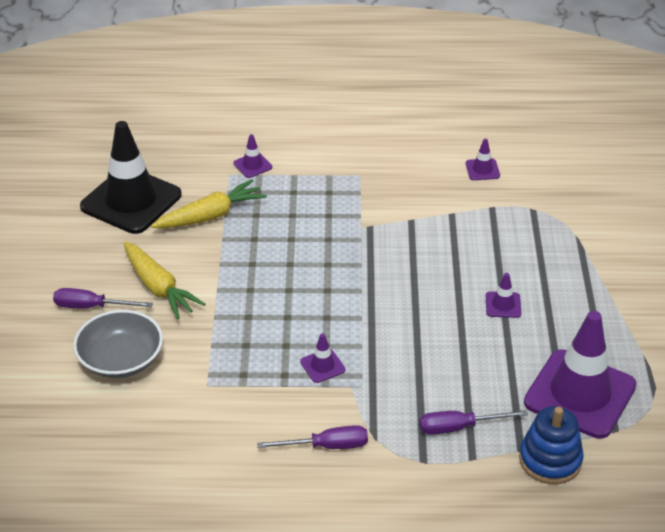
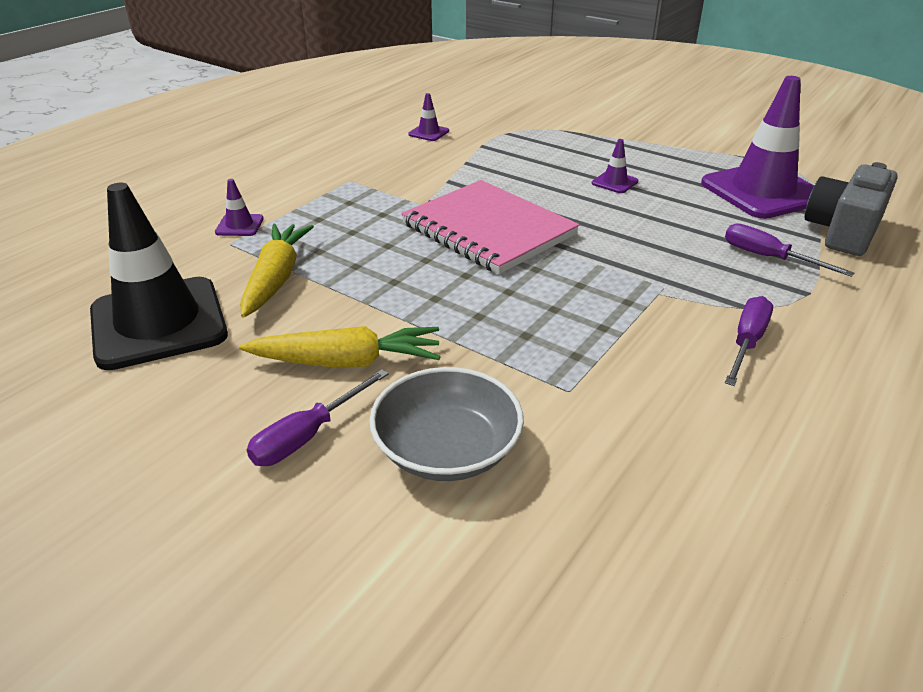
camera: 55 degrees left, 5 degrees down
(322, 366) = (610, 298): purple traffic cone -> none
(357, 273) = (488, 230): none -> pink notebook
(459, 427) = (768, 257): purple screwdriver -> purple screwdriver turned 105 degrees clockwise
(550, 460) = (842, 231): blue stacking toy -> grey camera

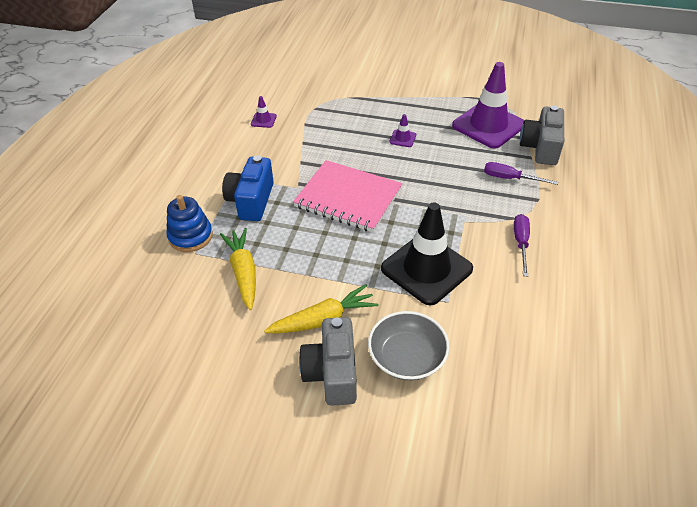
camera: 20 degrees left, 10 degrees up
(158, 323) = (195, 326): black traffic cone -> black traffic cone (426, 269)
(239, 225) = (190, 236): purple traffic cone -> blue stacking toy
(307, 436) = (332, 373): purple screwdriver -> grey camera
(349, 206) = (251, 201): none -> blue camera

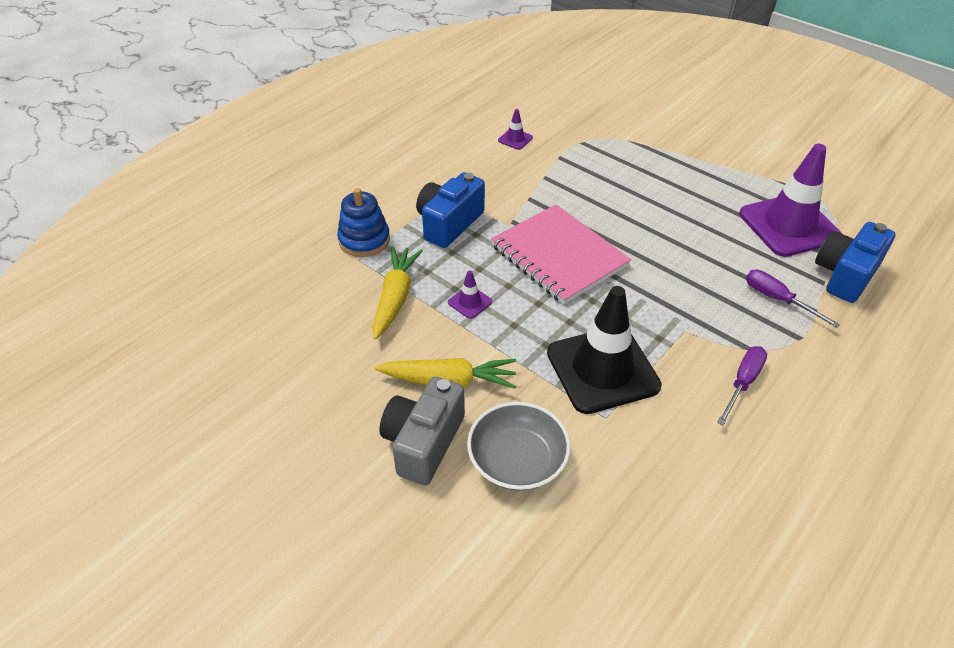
camera: 25 degrees right, 0 degrees up
(402, 138) = (666, 208): purple traffic cone -> purple traffic cone (470, 302)
(540, 148) = (845, 275): grey camera -> blue camera

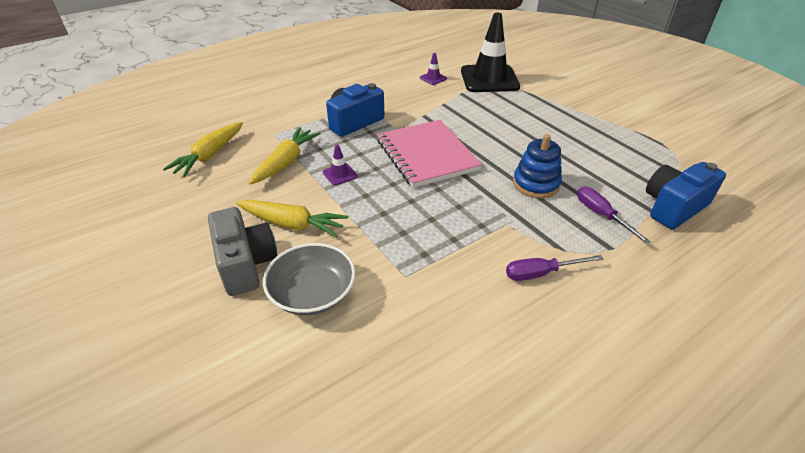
camera: 15 degrees right, 5 degrees down
(292, 306) = (209, 155): none -> yellow carrot
(364, 240) = (286, 123): blue stacking toy -> blue stacking toy (536, 184)
(423, 442) = (246, 264): grey camera -> grey camera turned 120 degrees clockwise
(602, 369) = (421, 239): black traffic cone -> black traffic cone (489, 79)
(742, 383) = (541, 273): purple screwdriver -> purple screwdriver turned 150 degrees counterclockwise
(789, 225) = (634, 163): purple traffic cone -> none

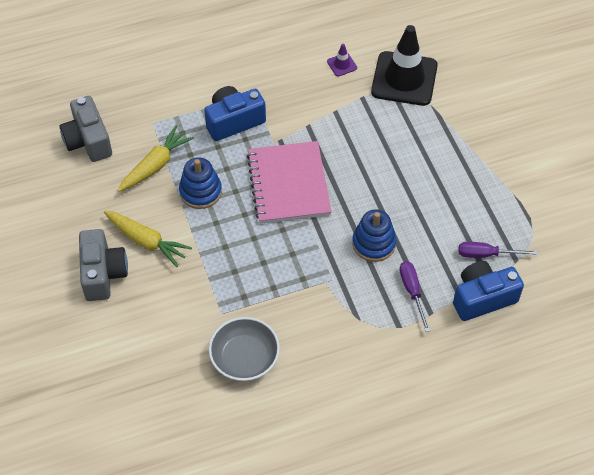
camera: 15 degrees right, 15 degrees up
(209, 155) = (88, 141): yellow carrot -> grey camera
(312, 293) = (148, 312): grey bowl -> grey bowl (245, 358)
(340, 174) = (200, 192): purple traffic cone -> blue stacking toy
(541, 273) = (328, 336): purple screwdriver -> purple screwdriver (486, 254)

